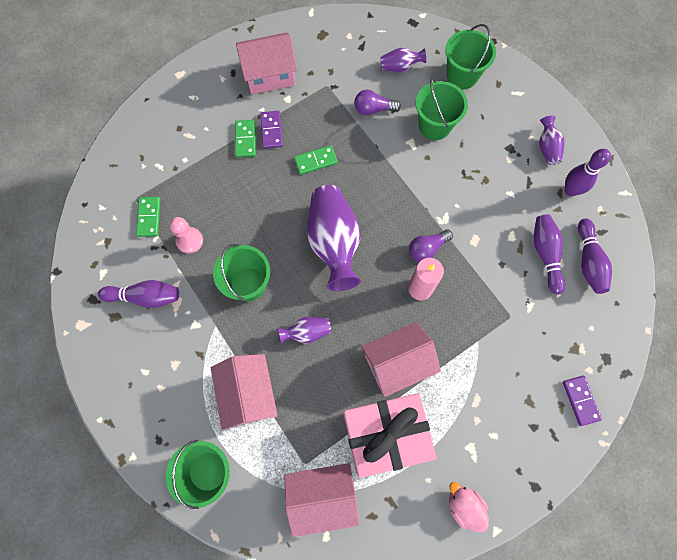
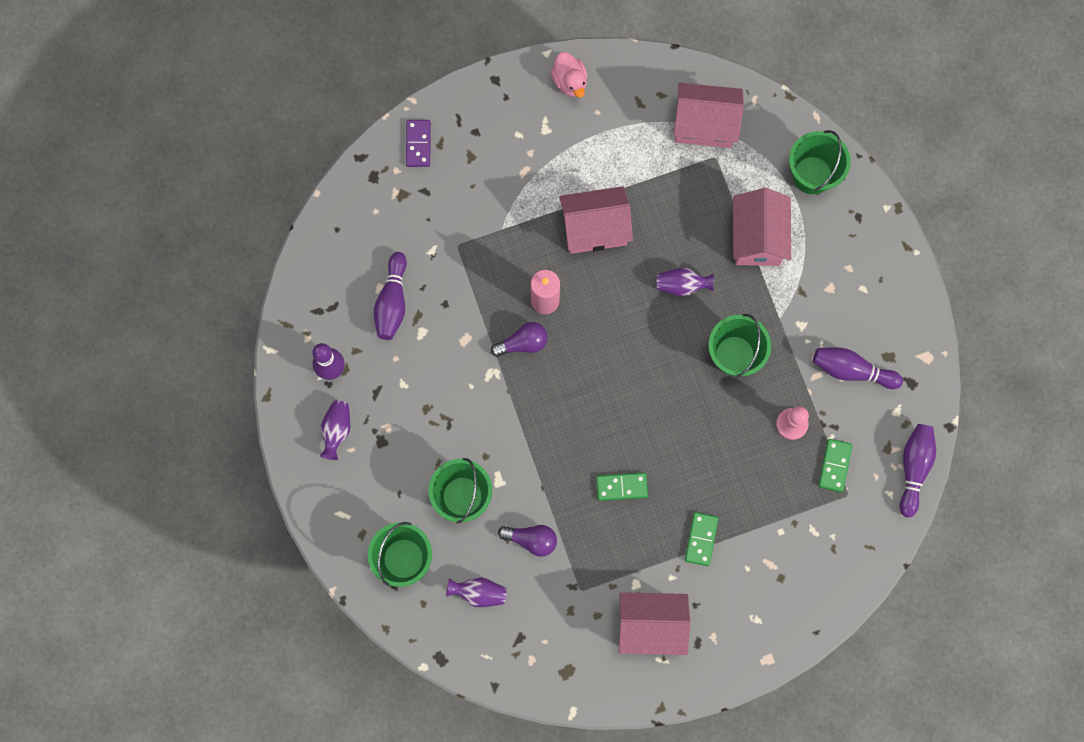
camera: 165 degrees left, 5 degrees up
(271, 130) = (666, 543): purple domino -> none
(334, 243) = (626, 378): purple vase -> none
(385, 435) = (627, 163): pink gift -> none
(588, 261) = (348, 281): purple bowling pin -> purple bowling pin (914, 468)

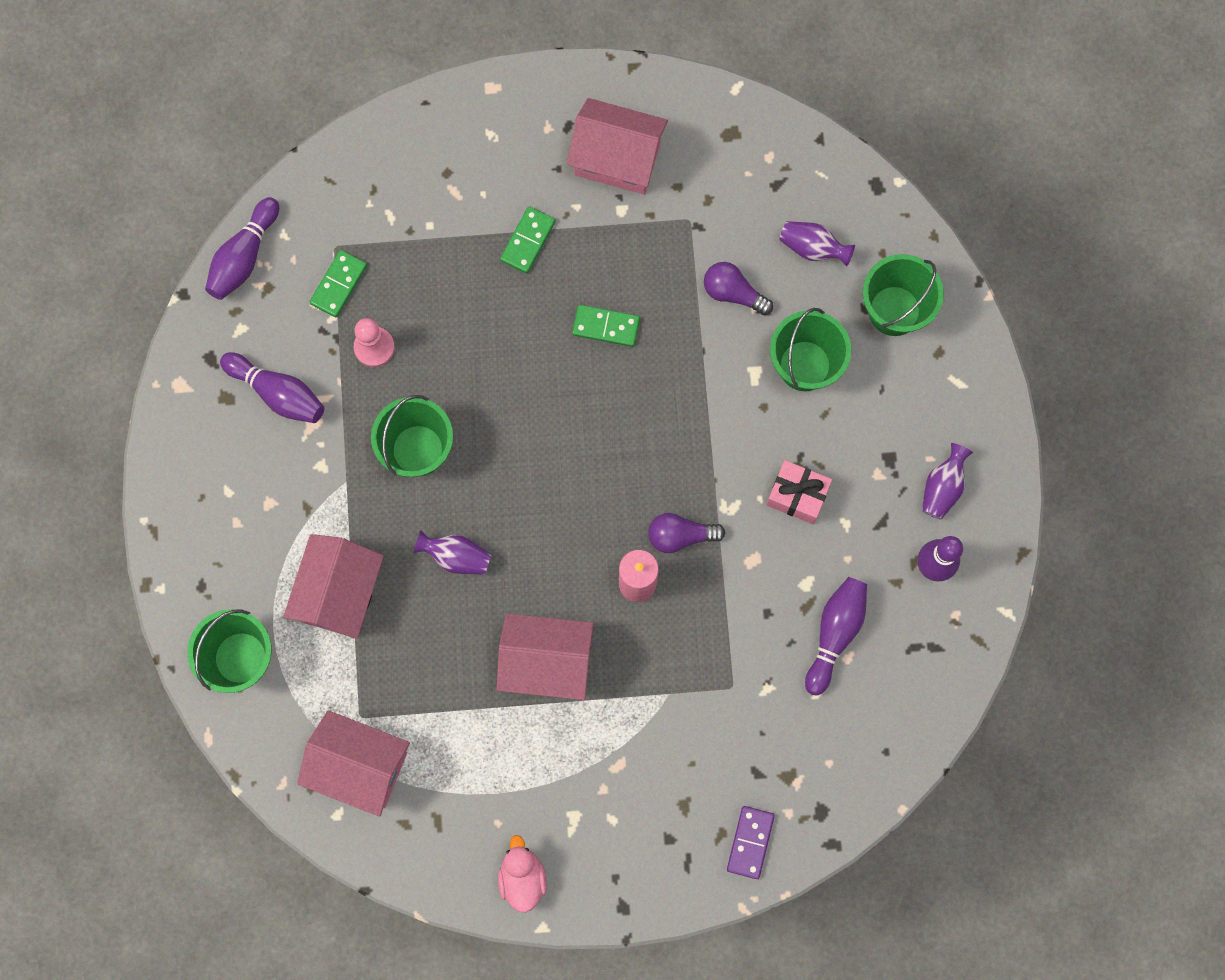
camera: 165 degrees left, 0 degrees up
(444, 395) = (797, 496): none -> pink gift

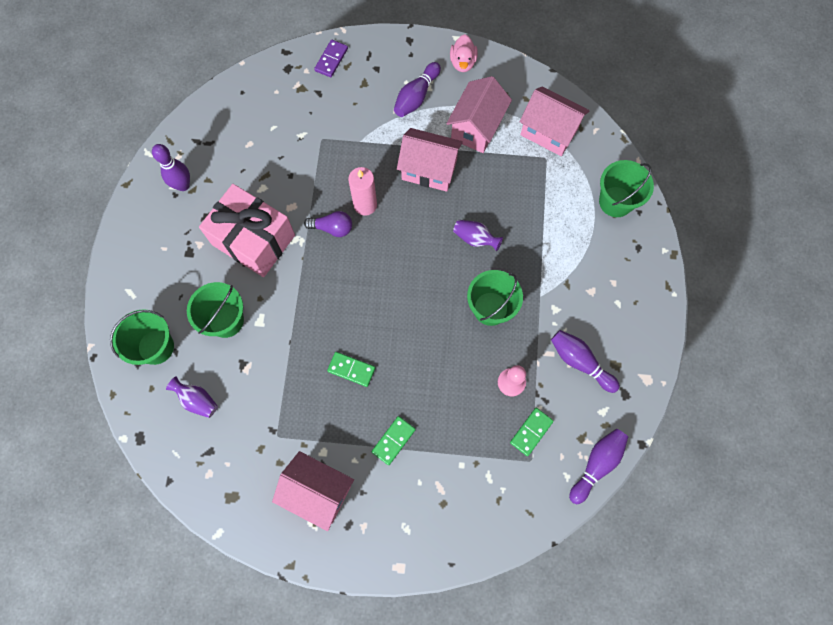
camera: 170 degrees left, 5 degrees down
(340, 593) = (551, 229): pink house -> pink house (476, 128)
(733, 293) = (260, 378): purple light bulb -> none
(797, 496) = (253, 240): pink gift -> pink gift, size x1.99
(835, 634) = (253, 157): purple bowling pin -> purple bowling pin (416, 96)
(942, 487) = (161, 230): purple vase -> none

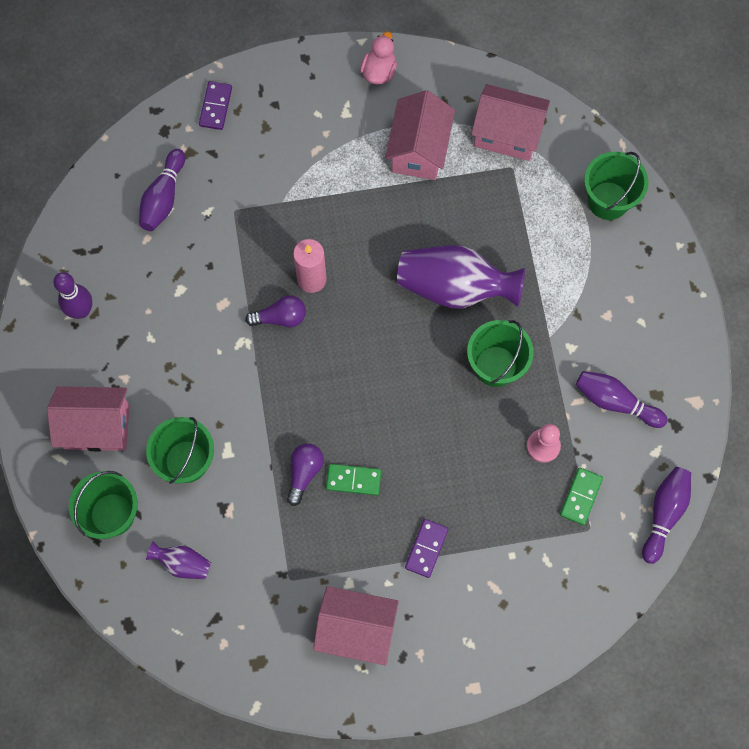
camera: 15 degrees left, 0 degrees up
(253, 240) = (189, 356): pink gift -> none
(314, 353) = (304, 473): none -> purple light bulb
(393, 440) = (426, 548): green domino -> purple domino
(416, 96) = (334, 128): purple bowling pin -> purple bowling pin (163, 197)
(429, 170) = (376, 216): pink house -> pink house (97, 426)
(463, 62) = (379, 71): pink duck -> pink duck turned 150 degrees counterclockwise
(475, 239) = (454, 287): purple vase -> purple vase, size x2.07

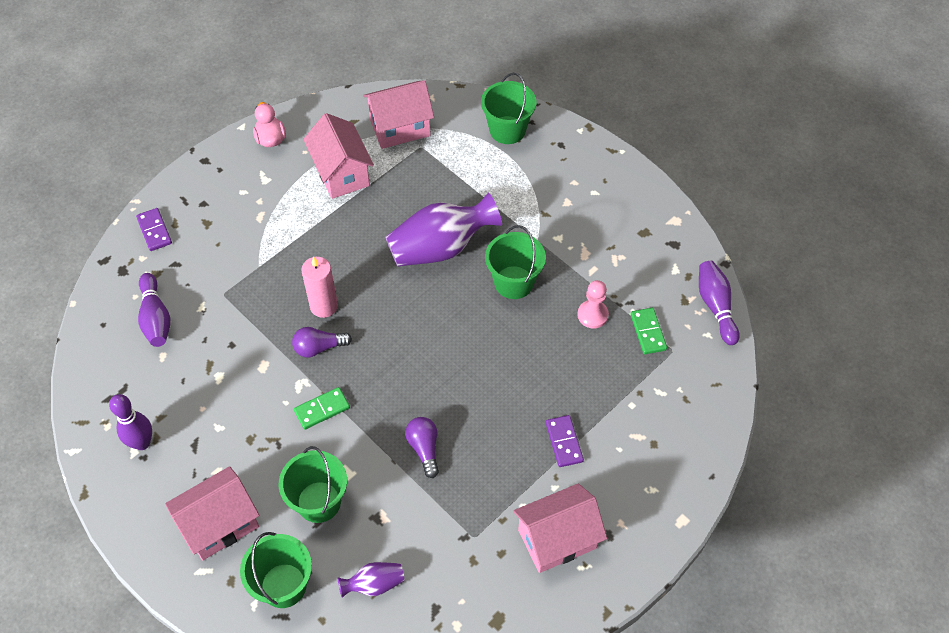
camera: 35 degrees left, 15 degrees down
(280, 317) = (319, 347): purple light bulb -> purple light bulb turned 150 degrees counterclockwise
(353, 480) = (468, 429): green domino -> green domino (322, 409)
(615, 402) = (620, 254): purple bowling pin -> none

